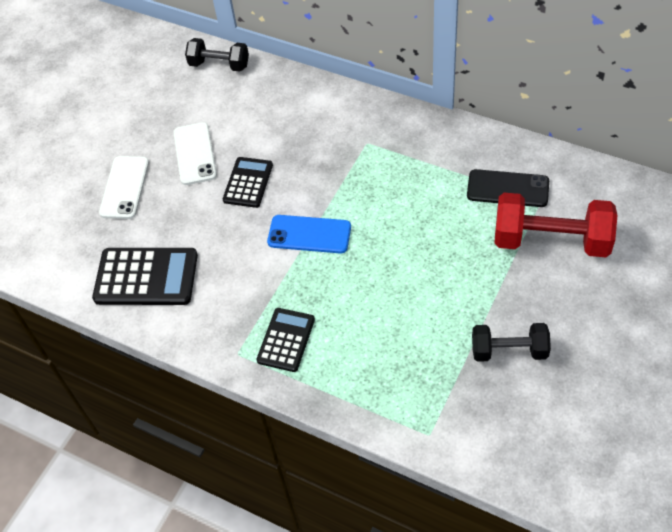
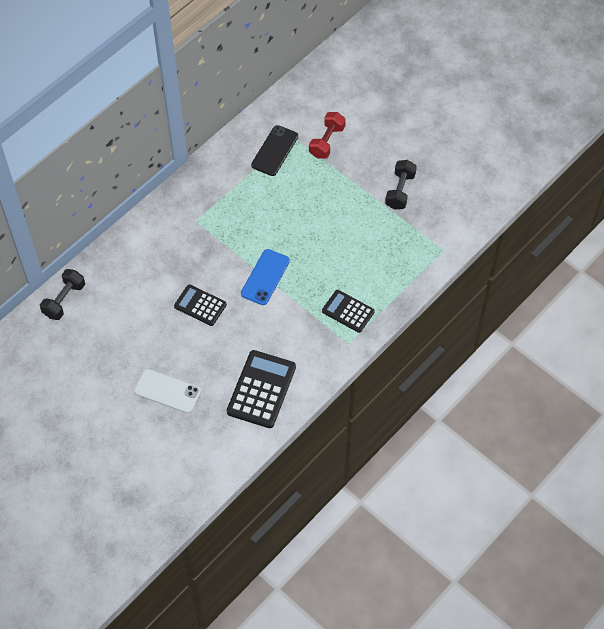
camera: 80 degrees left, 5 degrees up
(195, 154) = (154, 336): white phone -> none
(551, 241) = (327, 142): red dumbbell -> red dumbbell, size x0.61

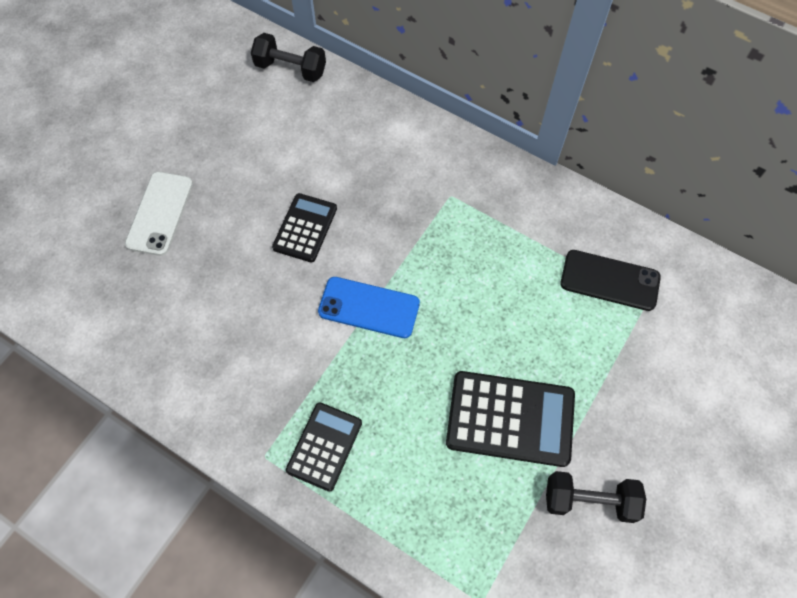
camera: 80 degrees right, 5 degrees up
(261, 389) = (169, 336): black calculator -> black calculator (510, 418)
(327, 142) = (654, 358): red dumbbell -> none

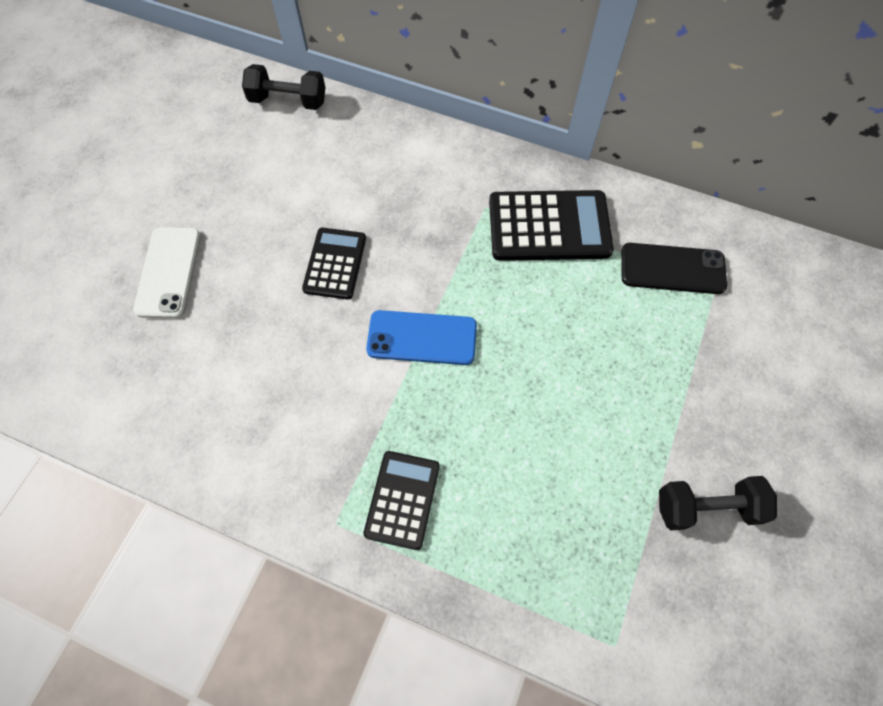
camera: 10 degrees left, 0 degrees up
(510, 418) = (601, 432): black calculator -> black calculator (549, 226)

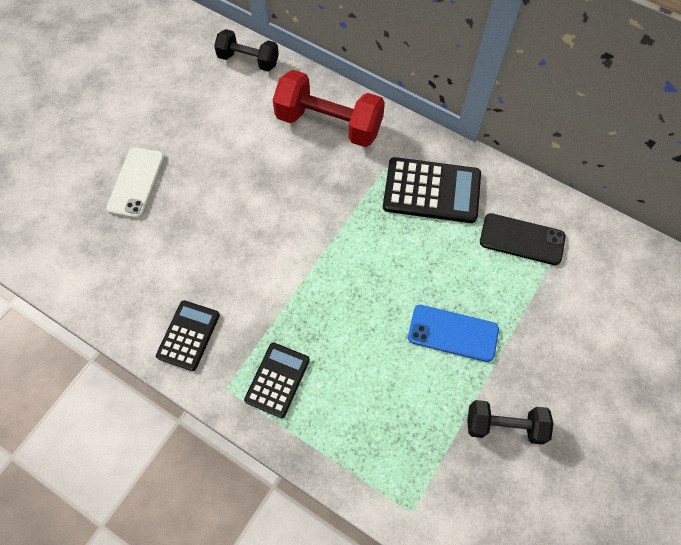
camera: 10 degrees right, 0 degrees up
(335, 264) = (260, 195): black calculator -> black calculator (188, 335)
(404, 164) = (329, 124): none -> red dumbbell
(422, 338) = (315, 262): blue phone -> blue phone (453, 333)

